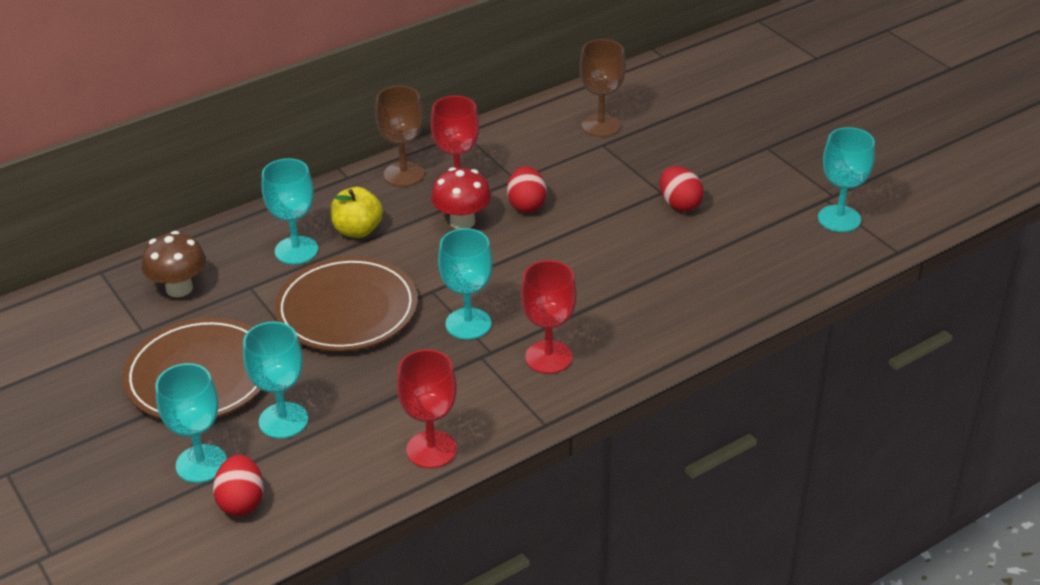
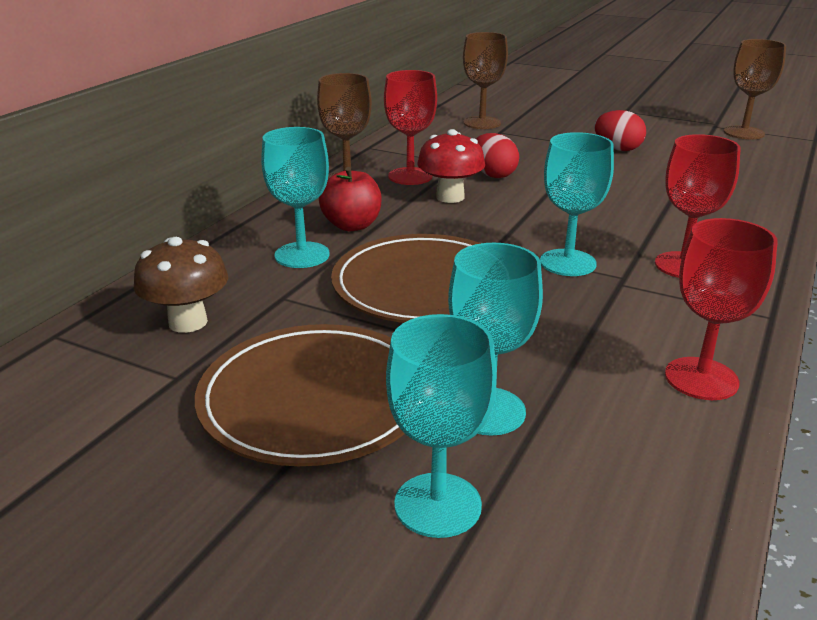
camera: 30 degrees left, 10 degrees down
(241, 502) = (558, 532): red egg -> none
(358, 230) = (352, 225): yellow apple -> red apple
(839, 219) = (744, 133): turquoise goblet -> brown goblet

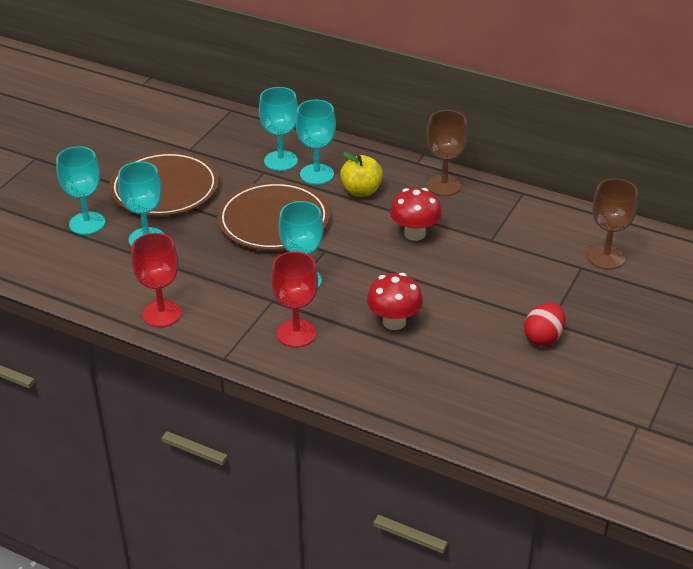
camera: 90 degrees right, 10 degrees up
(188, 322) = (239, 145): brown mushroom -> none
(254, 283) = (281, 161): none -> turquoise goblet
(352, 225) = (361, 191): red apple -> yellow apple
(410, 176) = (456, 215): red goblet -> none
(493, 175) = (464, 257): red egg -> none
(628, 210) = (394, 322): none -> red mushroom
(744, 133) = (616, 442): brown goblet -> none

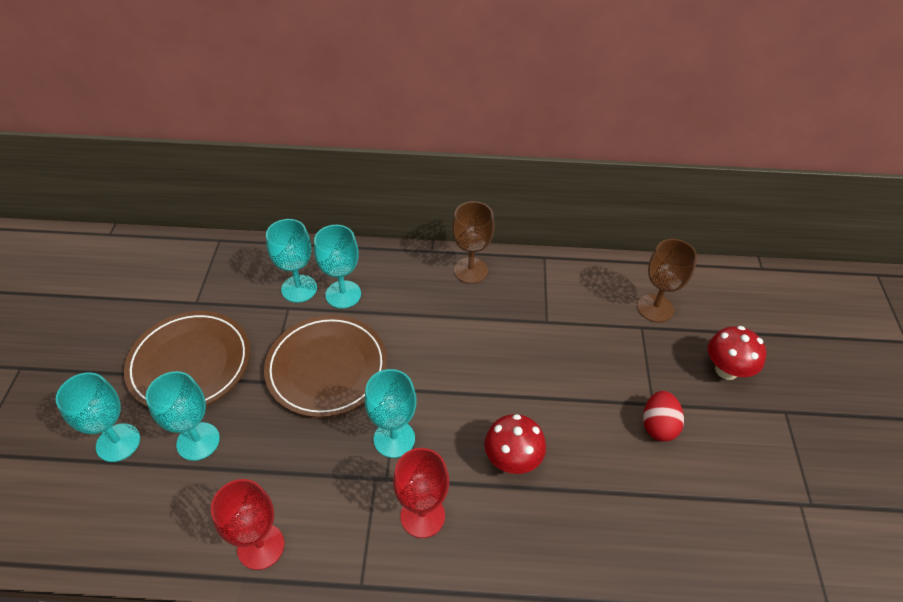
camera: 25 degrees left, 10 degrees up
(361, 191) = (397, 301): yellow apple -> none
(414, 233) = (474, 338): red mushroom -> red mushroom (726, 370)

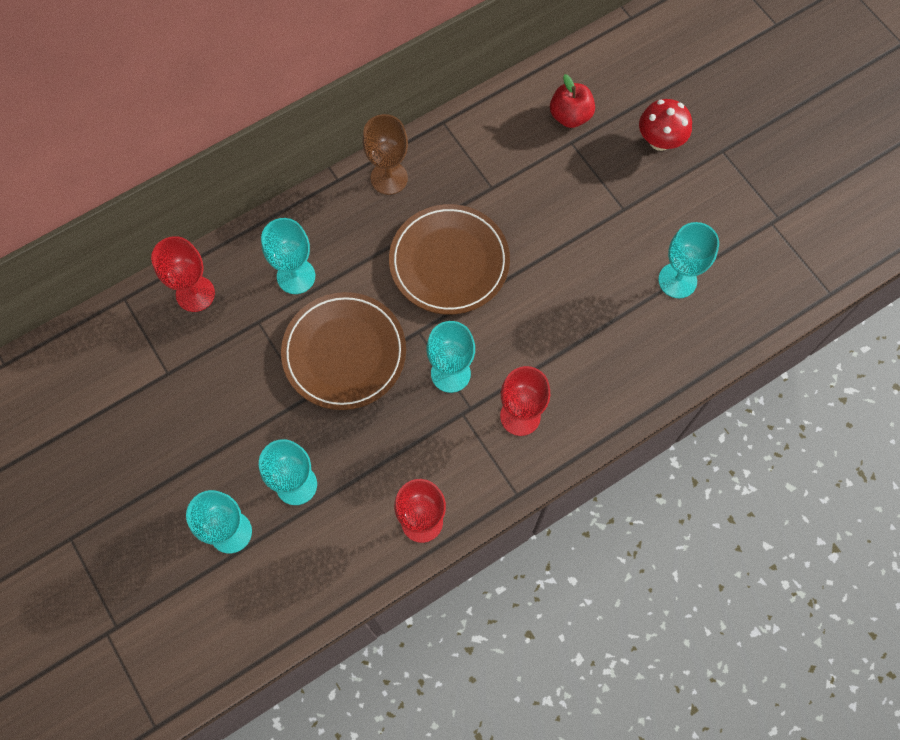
camera: 35 degrees left, 20 degrees up
(190, 363) = (222, 429): brown plate -> brown plate (449, 262)
(265, 264) = (195, 294): none -> red goblet
(299, 289) = (250, 297): turquoise goblet -> turquoise goblet (677, 280)
(512, 460) = (552, 328): red mushroom -> none
(655, 308) = (570, 116): brown goblet -> red apple
(658, 426) = (639, 226): red egg -> none

